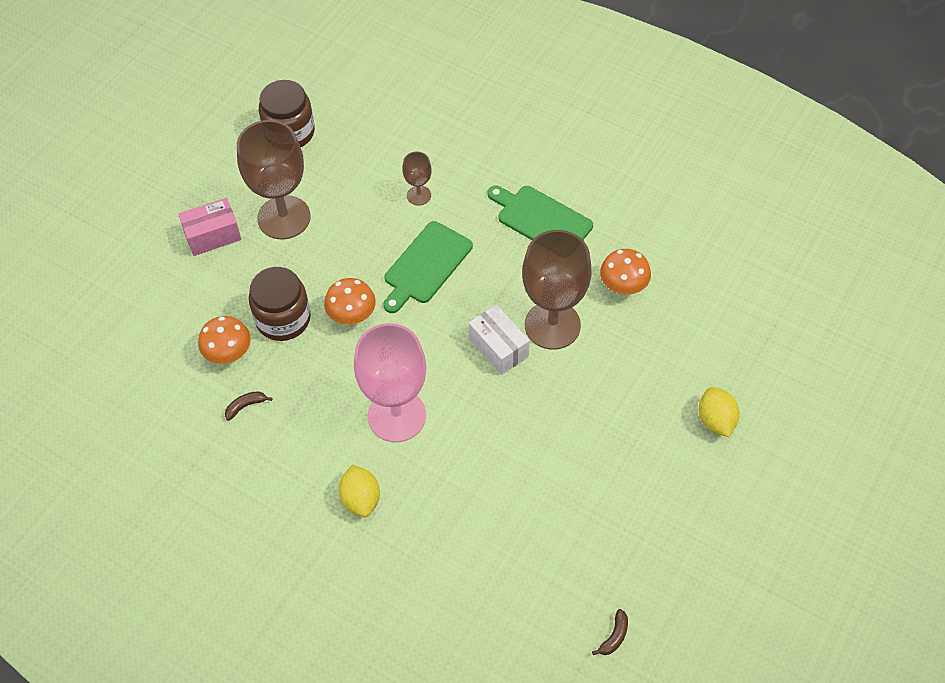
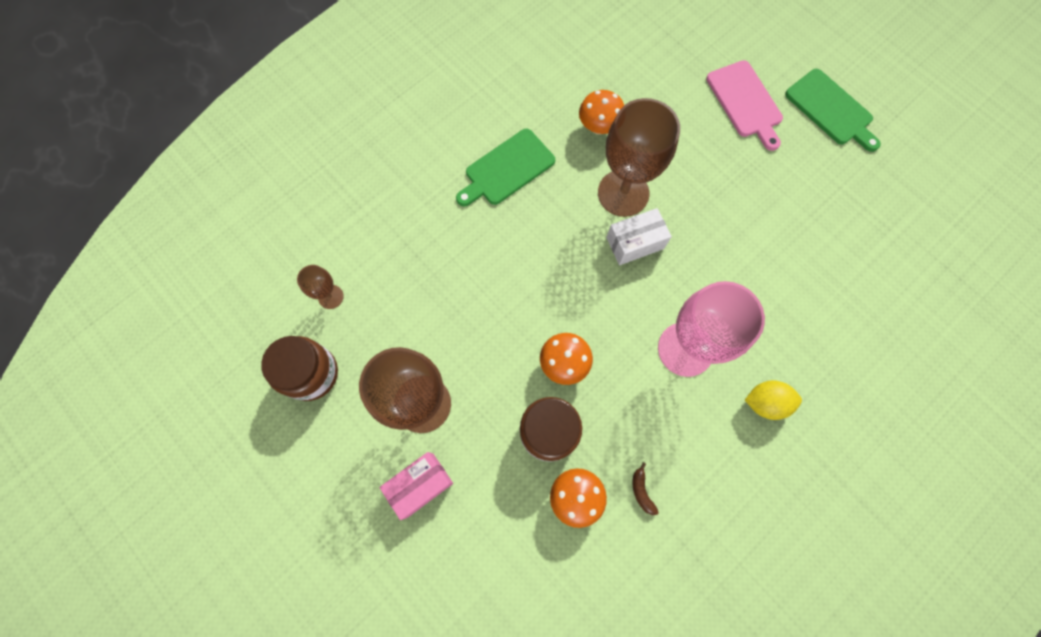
camera: 75 degrees left, 15 degrees up
(213, 235) = (420, 485): pink box -> pink box turned 60 degrees clockwise
(419, 195) = (441, 266): brown goblet -> brown goblet (331, 297)
(426, 265) = (526, 281): green cutting board -> green cutting board (831, 110)
(614, 636) = (922, 233): brown banana -> none
(715, 420) = (745, 102): yellow lemon -> pink cutting board

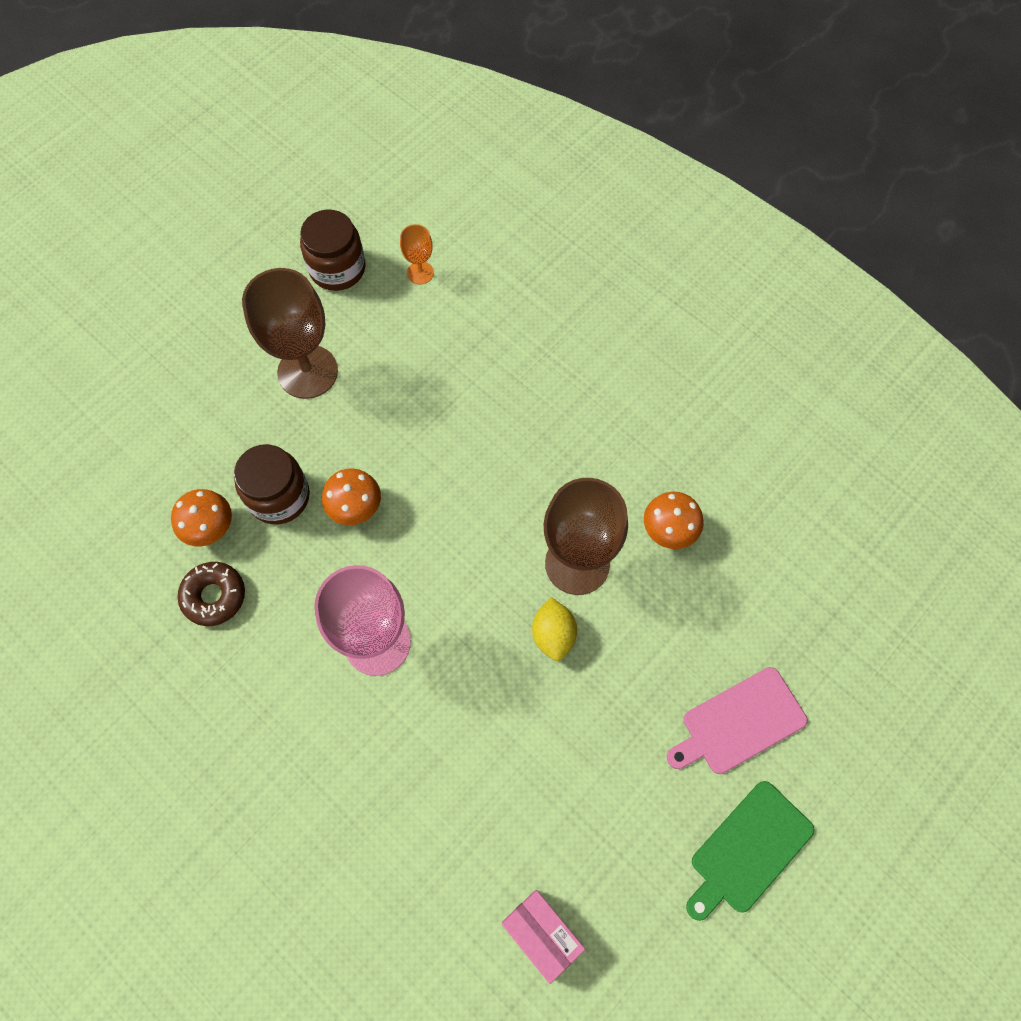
camera: 85 degrees right, 5 degrees down
(331, 297) = (420, 273): brown goblet -> orange goblet
(420, 485) = (225, 379): pink box -> pink box (542, 934)
(507, 169) = (593, 428): green cutting board -> none
(635, 243) = (510, 580): white box -> none
(641, 491) = (214, 596): brown banana -> brown donut
(765, 402) = (314, 738): yellow lemon -> yellow lemon (553, 634)

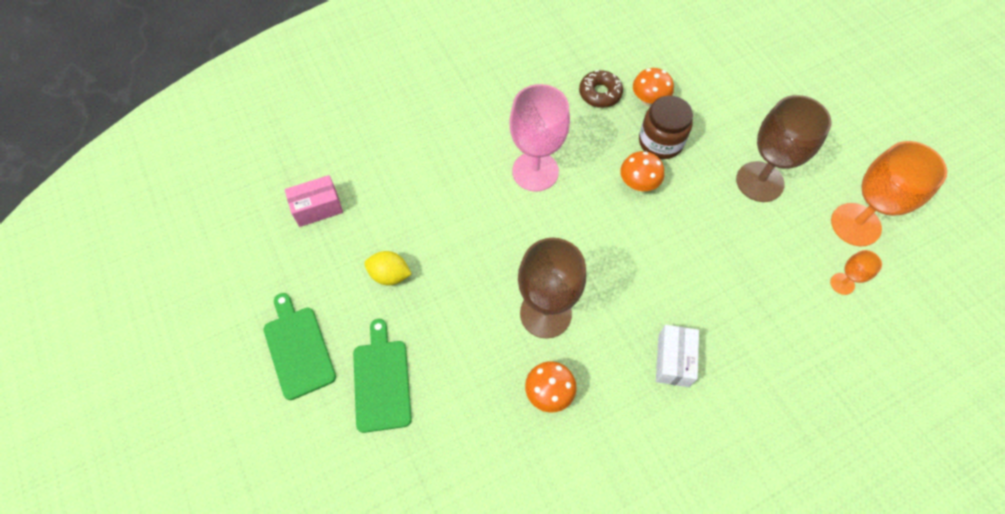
camera: 110 degrees right, 5 degrees down
(337, 268) = (855, 224): brown jar -> orange goblet
(553, 634) = (498, 278): yellow lemon -> yellow lemon (390, 275)
(577, 415) = (673, 360): none -> white box
(739, 722) = (382, 381): pink cutting board -> green cutting board

